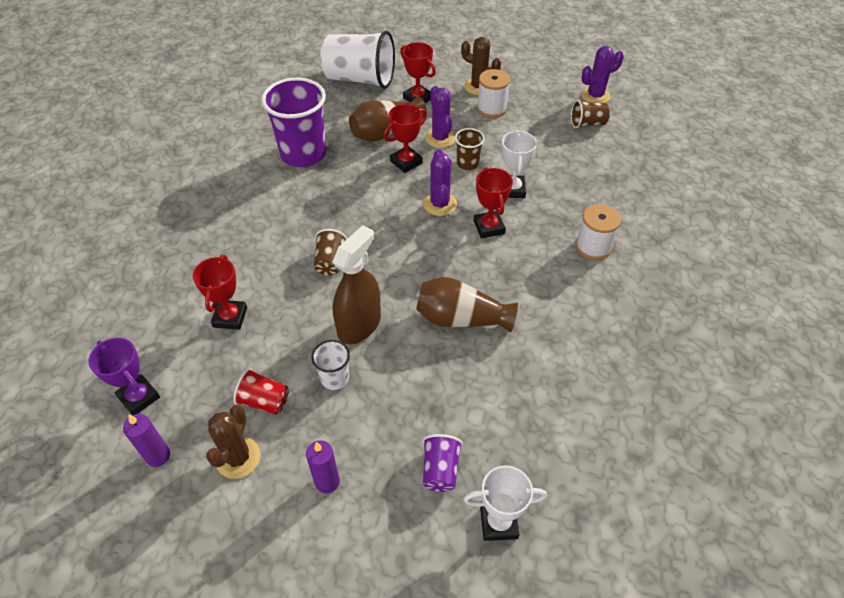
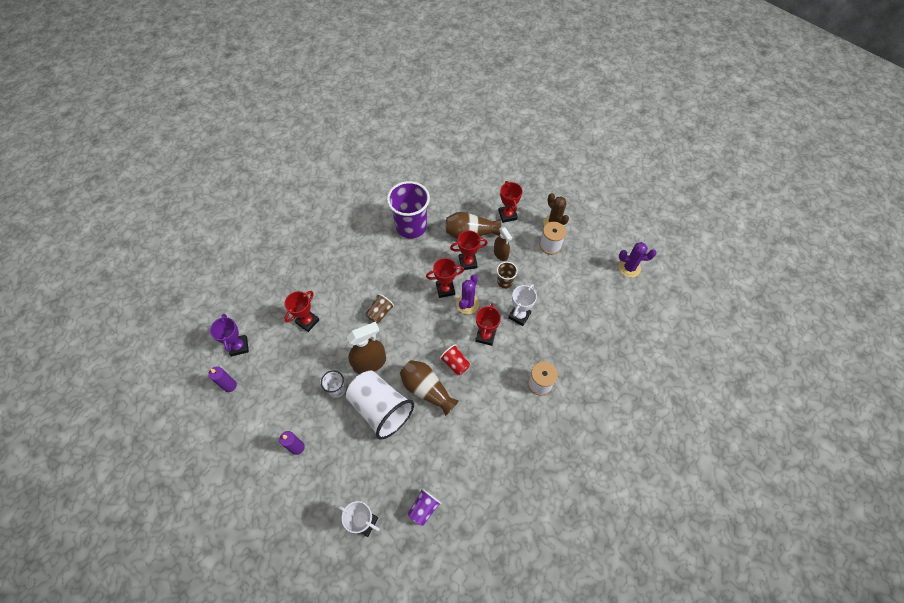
camera: 30 degrees right, 10 degrees up
(238, 458) = (264, 408): brown cactus -> none
(264, 401) = (295, 383): red cup -> red cup (455, 363)
(360, 79) = (481, 183): white cup -> white cup (381, 409)
(399, 200) = (445, 289): none -> red trophy
(440, 138) = (501, 254): purple cactus -> brown spray bottle
(440, 470) = (355, 475): purple cup -> purple cup (424, 508)
(587, 124) = (606, 288): brown cup -> none

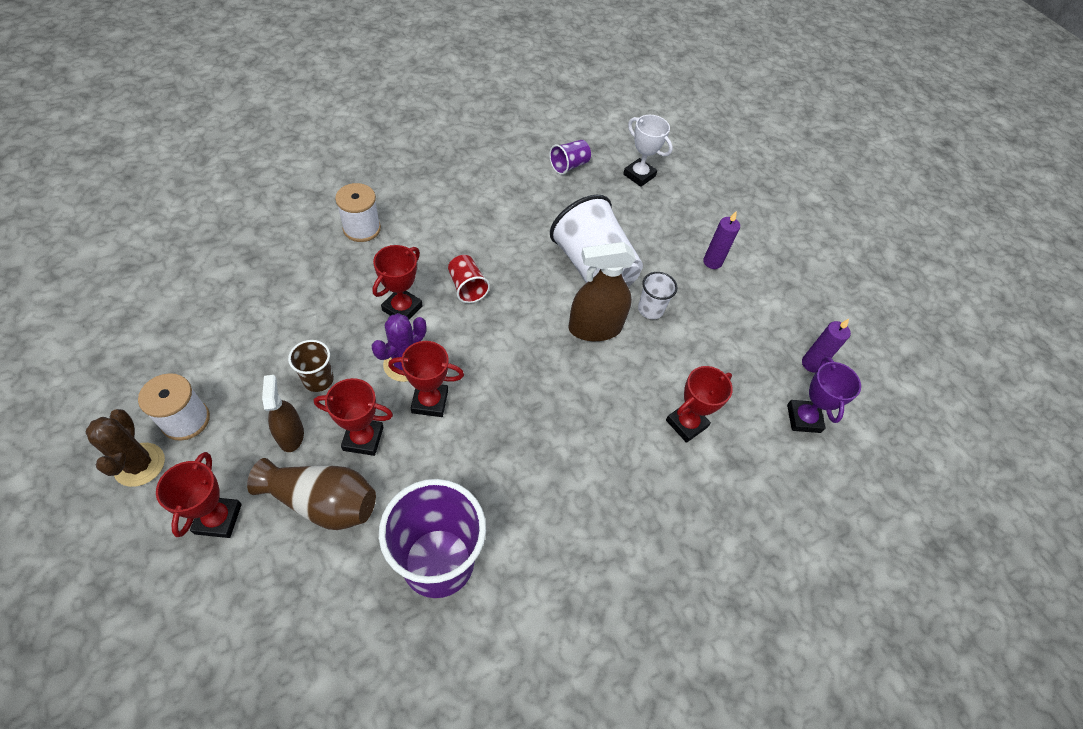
camera: 170 degrees left, 5 degrees down
(380, 313) = (558, 398): brown cup -> none
(427, 390) = (522, 269): brown vase -> none
(519, 315) = (331, 319): white trophy -> none
(629, 268) = (85, 332): purple cactus -> none

